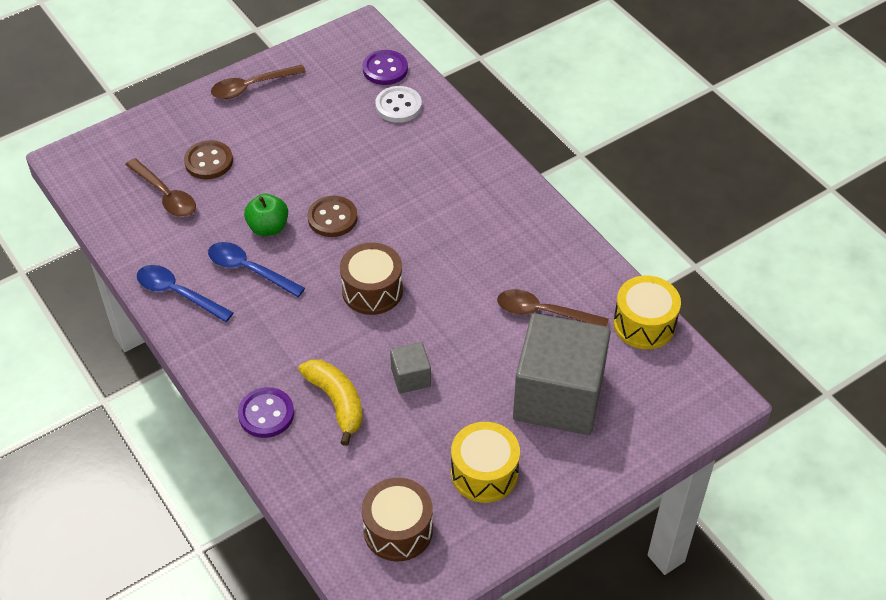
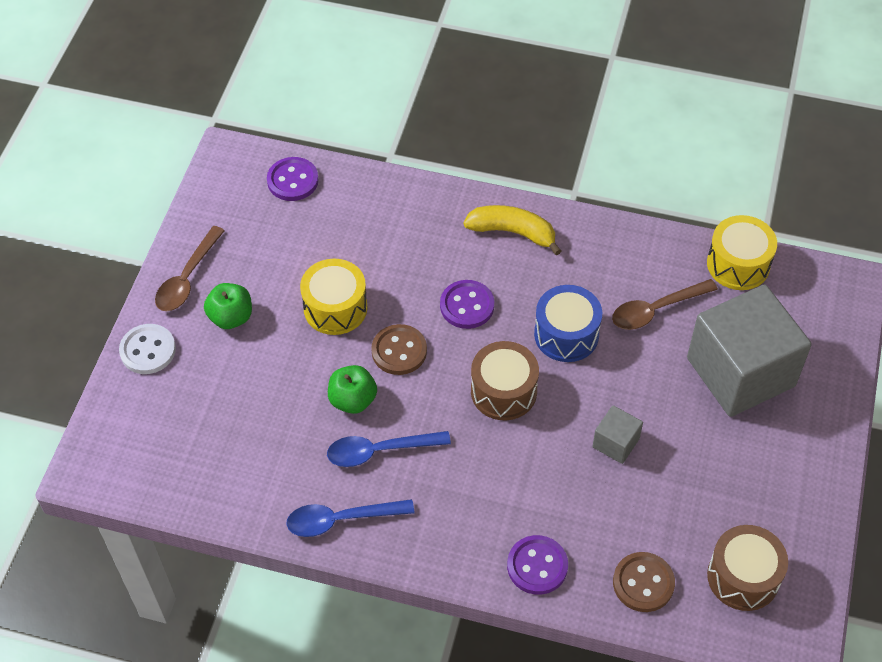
camera: 40 degrees left, 5 degrees up
(165, 195) = (224, 437): brown spoon -> none
(209, 161) = (228, 377): brown button -> brown button (643, 583)
(251, 127) = (231, 317): none -> green apple
(336, 402) = (581, 510): yellow banana -> yellow banana (513, 232)
(398, 106) = (342, 208): white button -> white button (148, 350)
(410, 220) = (467, 306): none -> purple button
(458, 284) = (566, 334): none -> blue drum
(484, 473) = (754, 478): yellow drum -> yellow drum (335, 308)

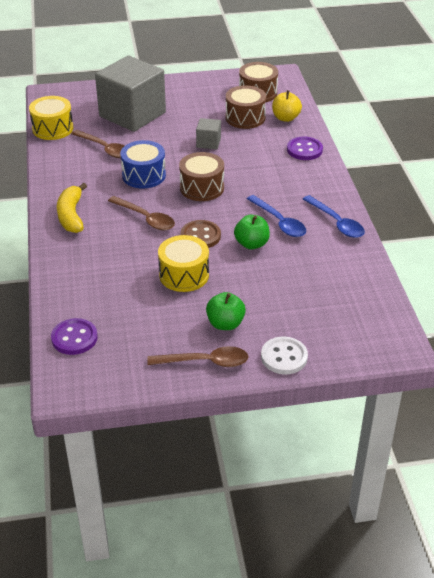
camera: 115 degrees left, 15 degrees down
(467, 306) = (145, 218): purple button -> brown spoon
(643, 583) = (285, 118): brown button -> yellow apple
(668, 523) = (245, 118): none -> brown drum

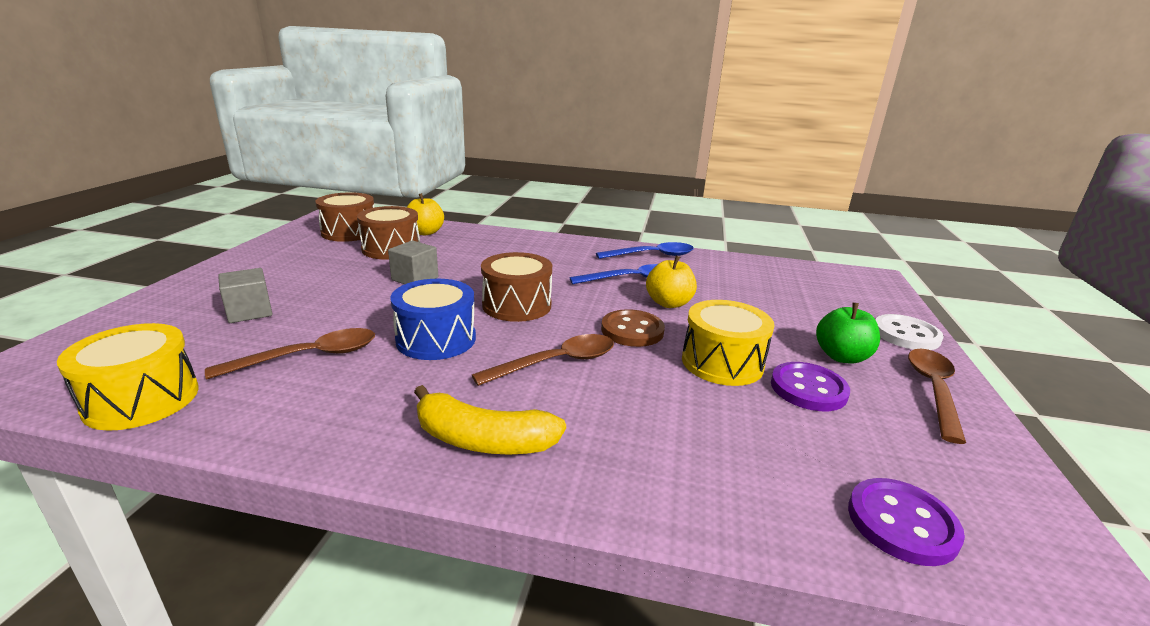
camera: 70 degrees left, 15 degrees down
(132, 114) = (249, 312): grey cube -> grey cube, size x0.43
(251, 244) = (668, 303): green apple -> yellow apple
(304, 150) = (501, 239): purple button -> purple button (808, 389)

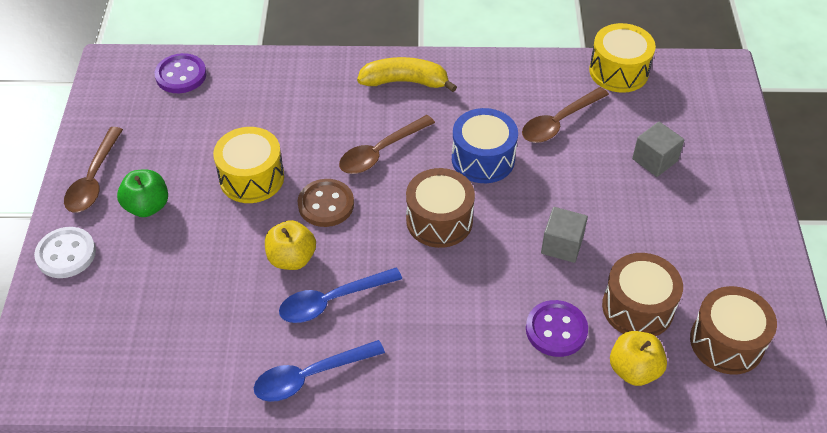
camera: 170 degrees right, 25 degrees up
(808, 389) = (192, 162): purple button -> purple button (556, 330)

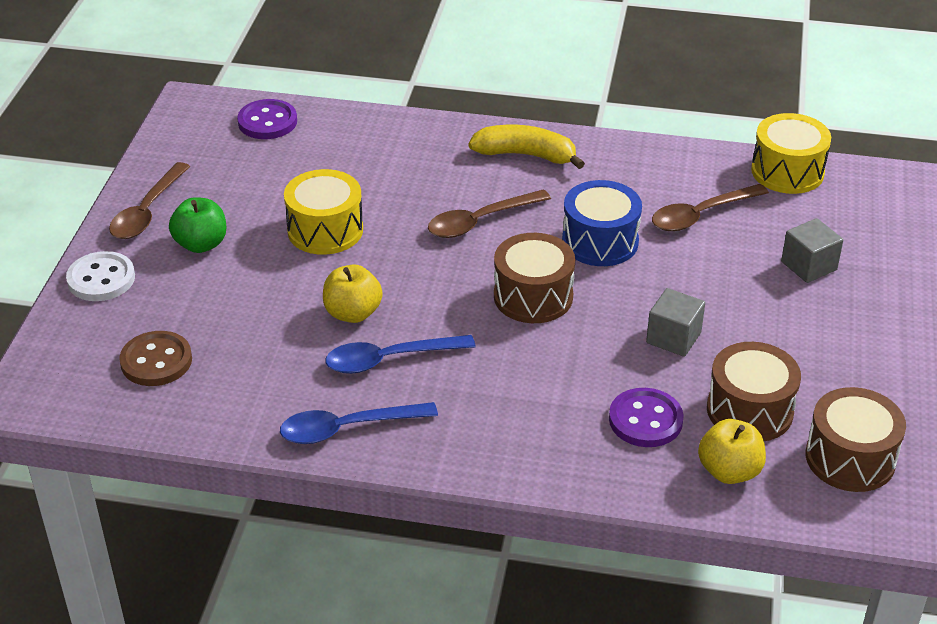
camera: 10 degrees right, 10 degrees down
(326, 204) = (404, 265): brown button -> brown button (156, 361)

